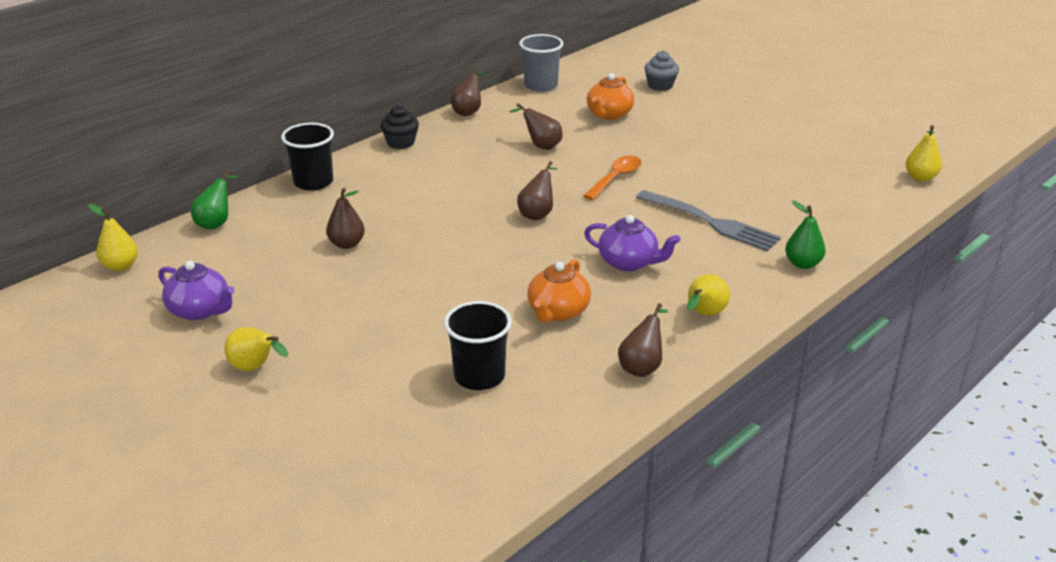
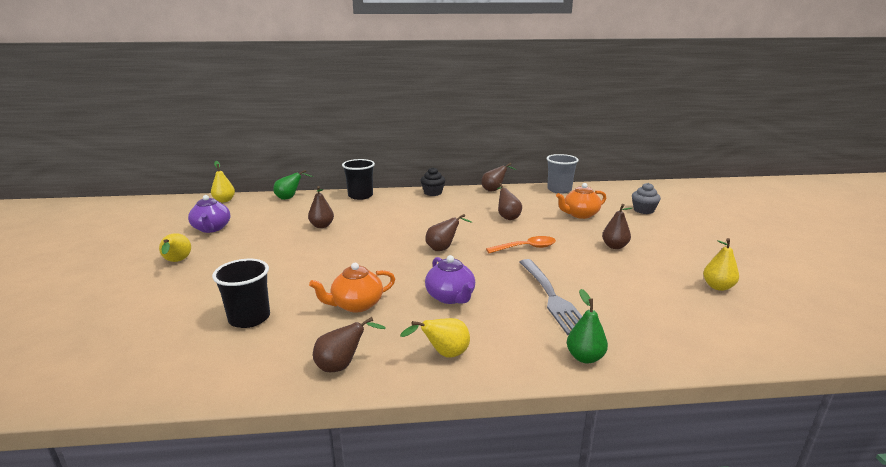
camera: 40 degrees right, 10 degrees down
(690, 143) = (614, 246): none -> brown pear
(920, 177) = (813, 341): yellow pear -> yellow pear (717, 287)

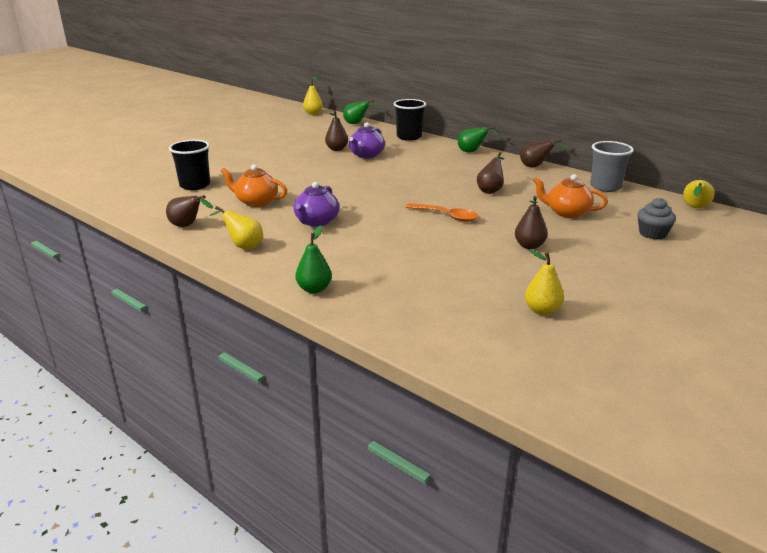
camera: 45 degrees right, 5 degrees up
(177, 262) = (219, 142): yellow pear -> yellow pear (694, 208)
(211, 228) = (271, 129): purple teapot -> purple teapot (366, 155)
(433, 193) = (472, 152): black cupcake -> green pear
(443, 248) = (382, 192): brown pear -> none
(551, 297) = (381, 251): grey fork -> none

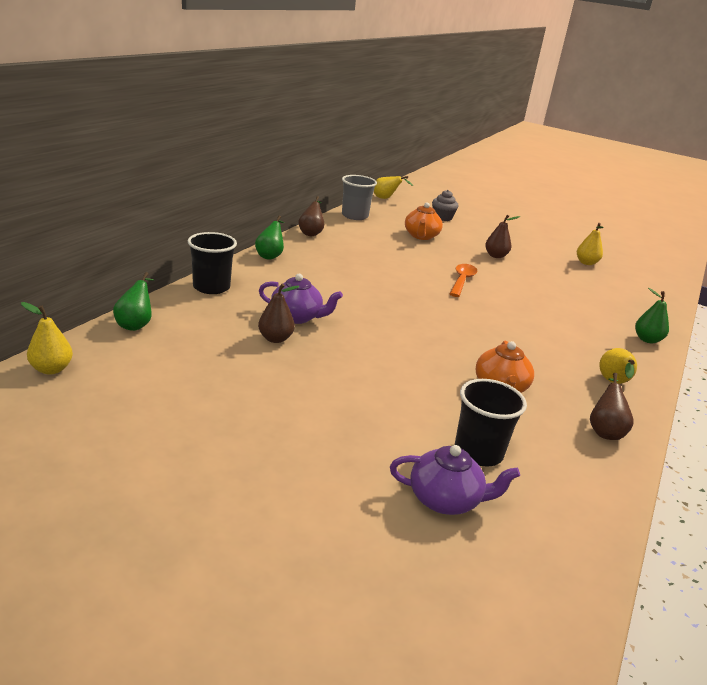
camera: 105 degrees left, 0 degrees up
(316, 221) = (523, 344): purple teapot -> purple teapot (445, 500)
(490, 190) = (387, 258): brown pear -> none

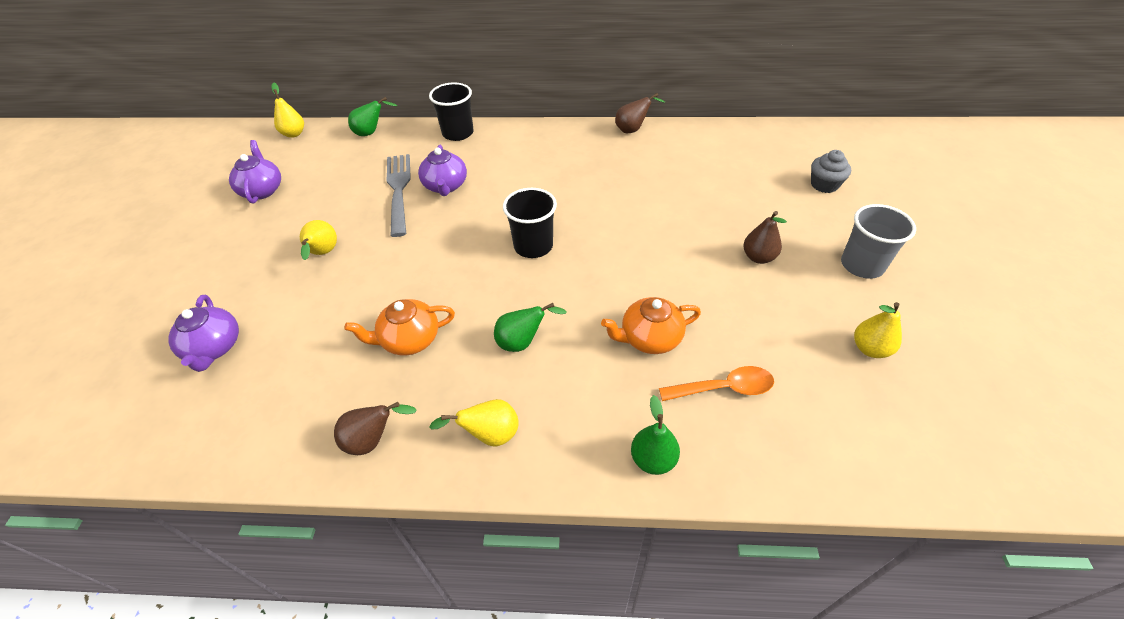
camera: 70 degrees right, 20 degrees up
(161, 417) = (262, 190): none -> purple teapot
(270, 256) = (550, 131): green pear -> green pear (523, 342)
(275, 339) = (399, 190): brown pear -> grey fork
(355, 216) = (720, 134): grey cup -> grey cup (862, 265)
(386, 198) = (813, 132): yellow pear -> yellow pear (323, 254)
(421, 236) = (732, 189): orange teapot -> orange teapot (649, 338)
(462, 281) = (641, 251): orange spoon -> orange spoon (724, 388)
(478, 452) = (288, 351): black cup -> black cup (533, 246)

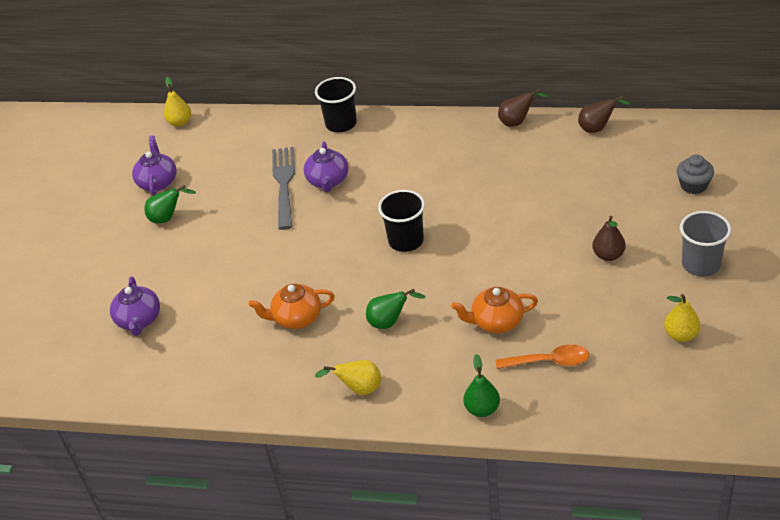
camera: 10 degrees right, 5 degrees down
(323, 254) = (219, 244): yellow pear -> none
(371, 132) = (255, 122): green pear -> green pear (168, 218)
(373, 440) = (270, 390): brown pear -> brown pear (597, 128)

